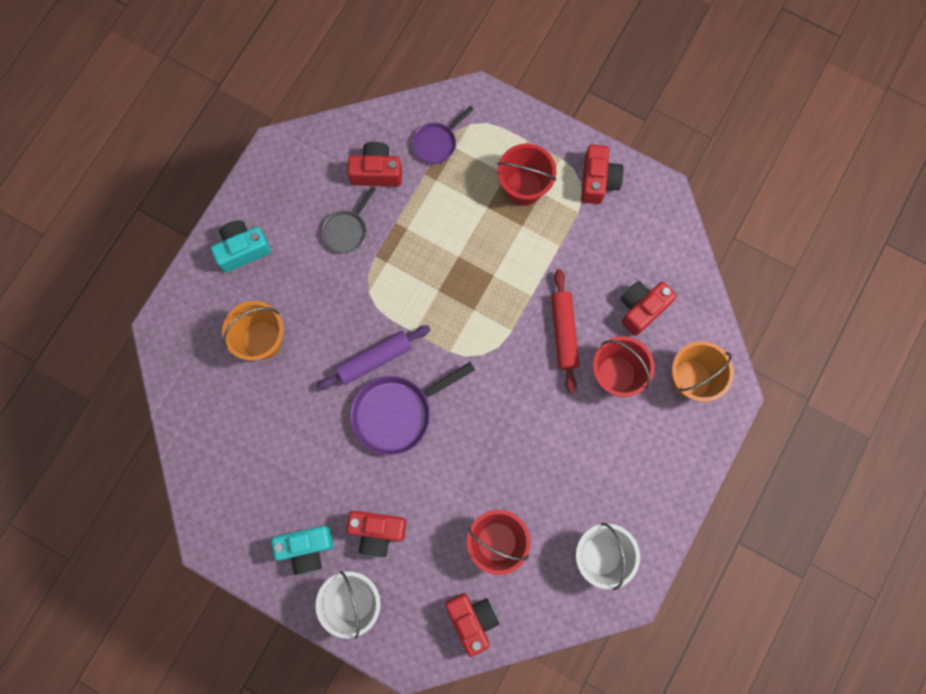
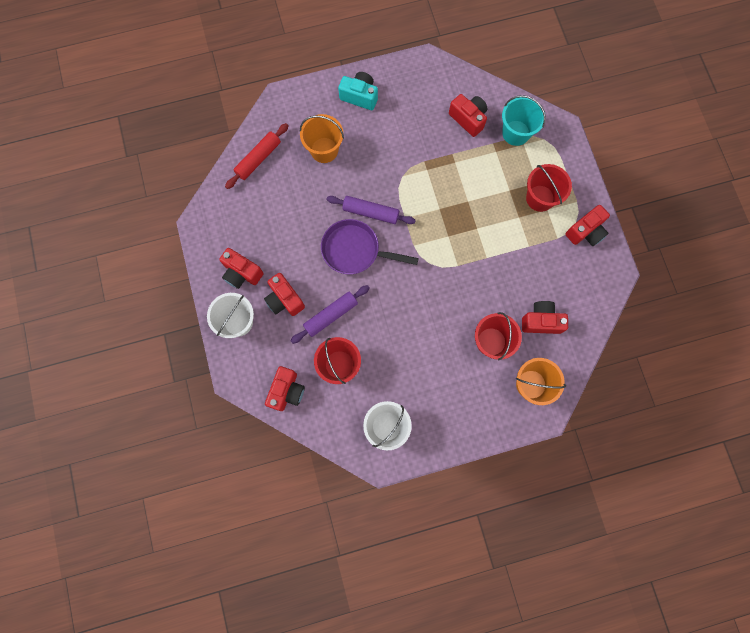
camera: 45 degrees right, 0 degrees up
(306, 548) = (242, 273): turquoise camera -> red camera
(347, 230) = (422, 135): grey pan -> none
(437, 143) = (516, 133): purple pan -> turquoise bucket
(439, 502) = (330, 315): none -> purple rolling pin
(564, 332) = (485, 293): red rolling pin -> red rolling pin (258, 159)

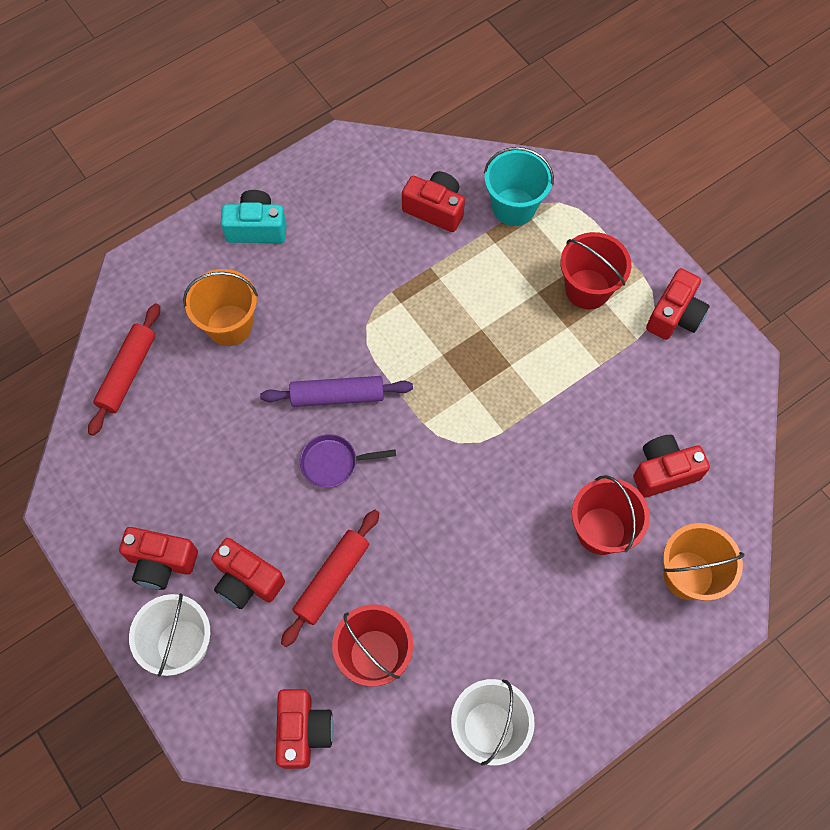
camera: 20 degrees left, 10 degrees down
(330, 315) = (332, 579): purple rolling pin -> red rolling pin
(355, 250) = (333, 463): purple pan -> purple pan, size x0.59

